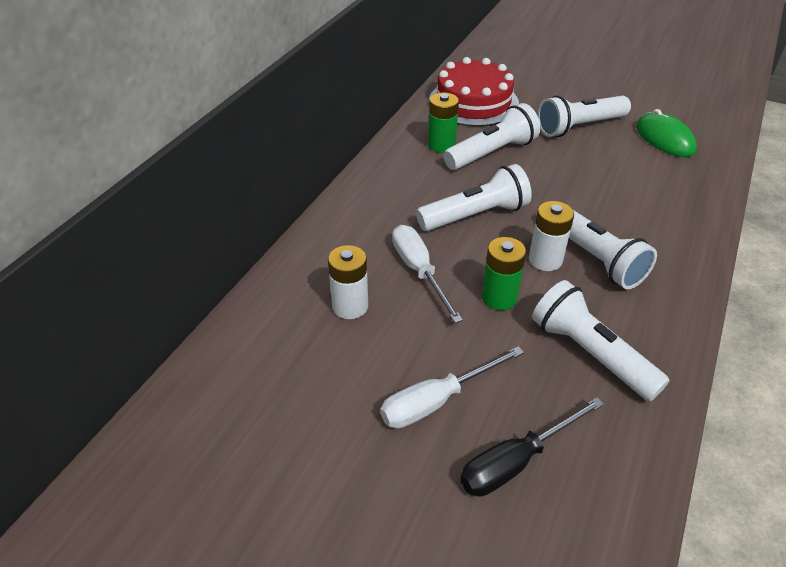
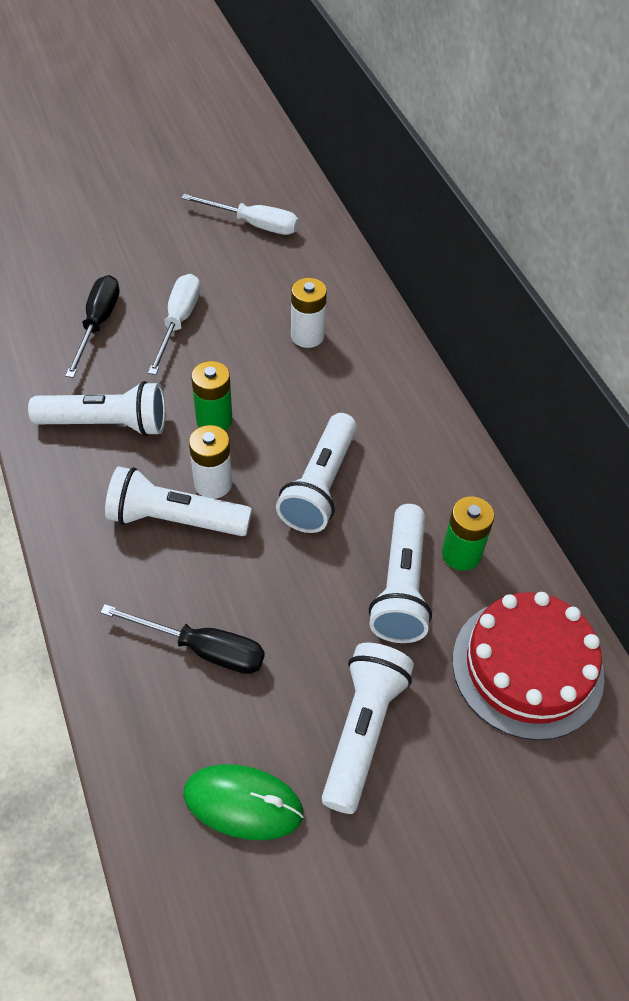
camera: 130 degrees right, 10 degrees up
(419, 271) = (297, 396): white screwdriver -> white screwdriver (253, 224)
(635, 193) = (202, 649): none -> black screwdriver

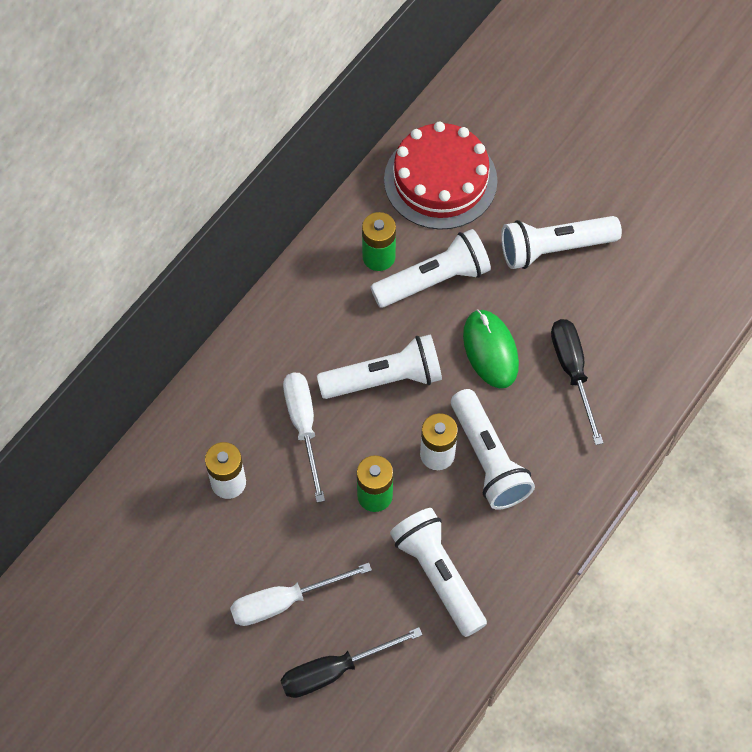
camera: 120 degrees left, 10 degrees up
(243, 803) = (648, 286): green mouse -> green mouse (490, 350)
(253, 224) = (101, 626): white screwdriver -> white screwdriver (303, 426)

